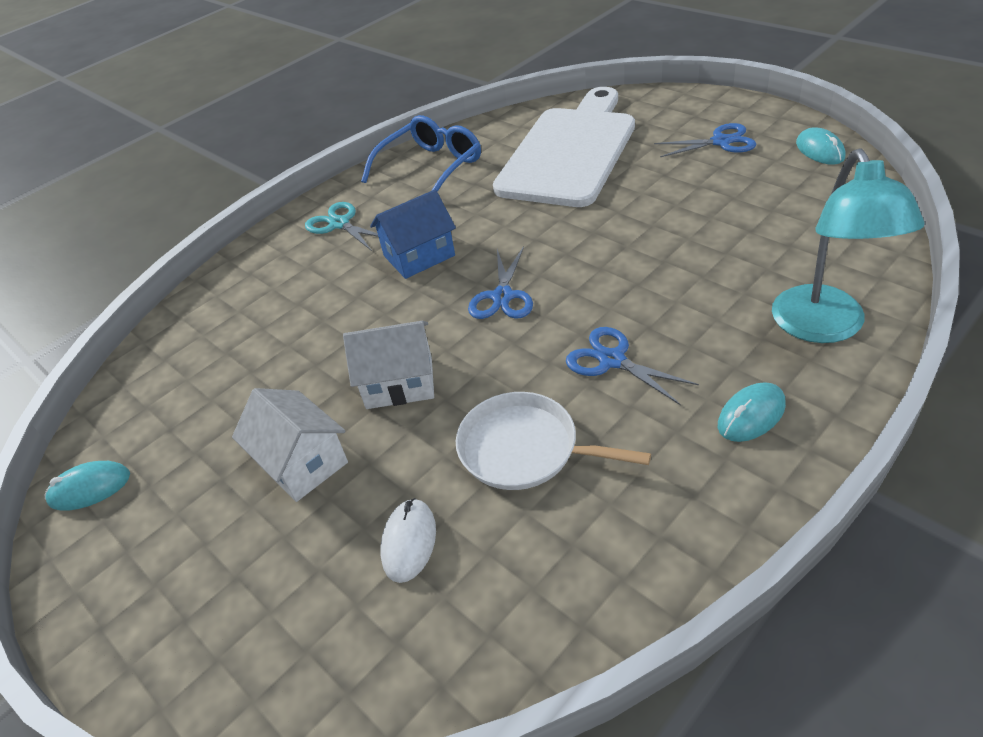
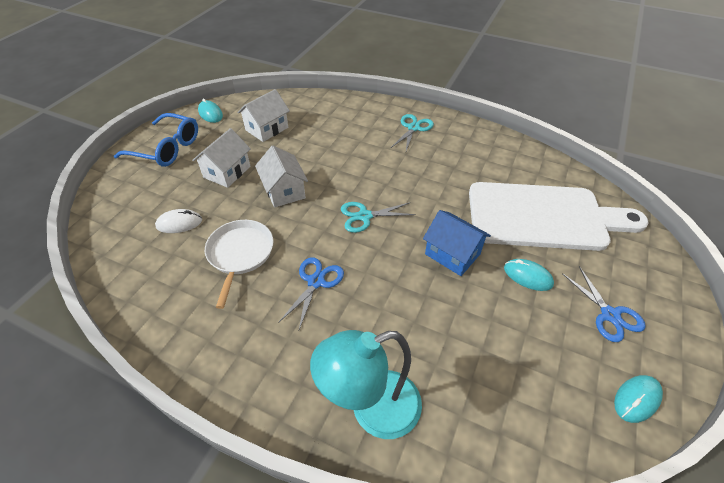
camera: 65 degrees right, 5 degrees up
(213, 397) = (267, 129): none -> white house
(419, 256) = (393, 169): blue house -> blue house (452, 254)
(431, 168) = (488, 150): blue glasses -> blue glasses (166, 148)
(502, 296) = (364, 216): blue scissors -> turquoise scissors
(751, 415) = (275, 365): turquoise mouse -> turquoise mouse (528, 276)

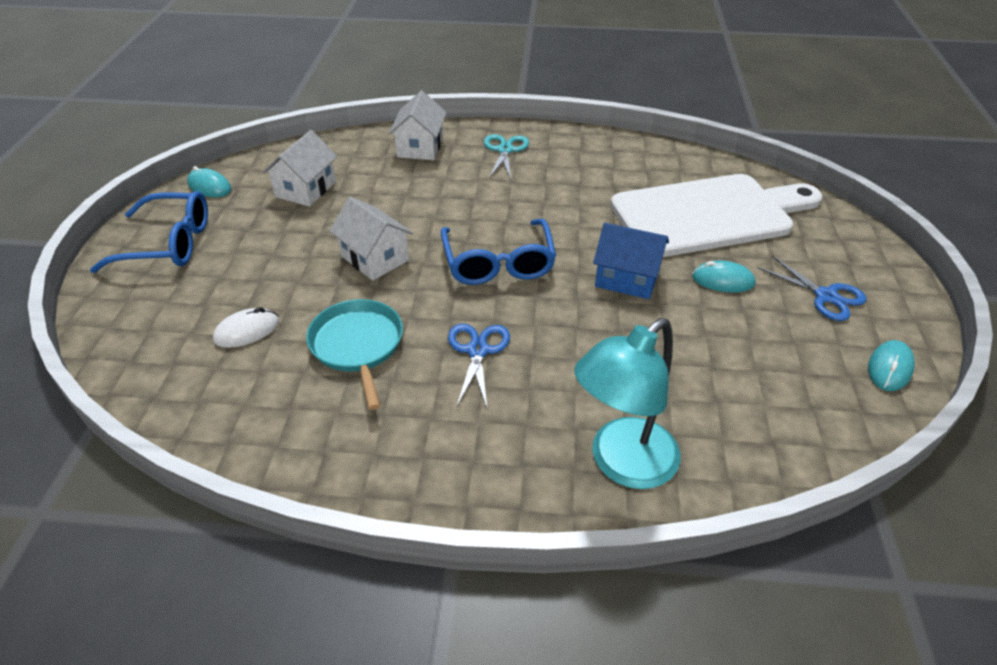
camera: 20 degrees left, 5 degrees down
(227, 172) = (279, 253): white house -> white house (420, 147)
(240, 254) = (357, 345): white pan -> turquoise pan
(364, 216) = (498, 263): turquoise scissors -> blue glasses

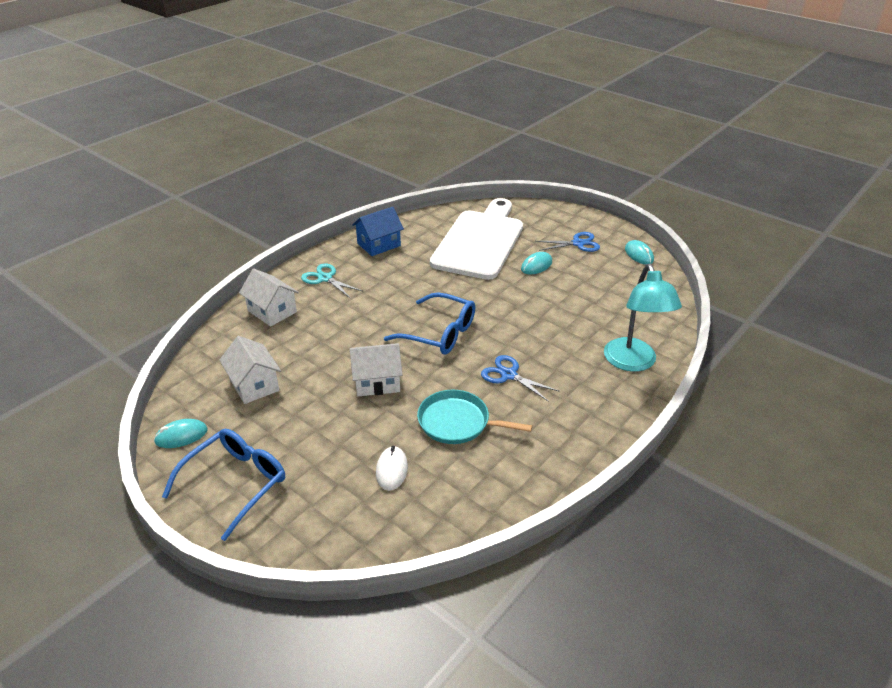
camera: 55 degrees left, 5 degrees down
(627, 278) = (503, 294): blue house -> blue house (379, 244)

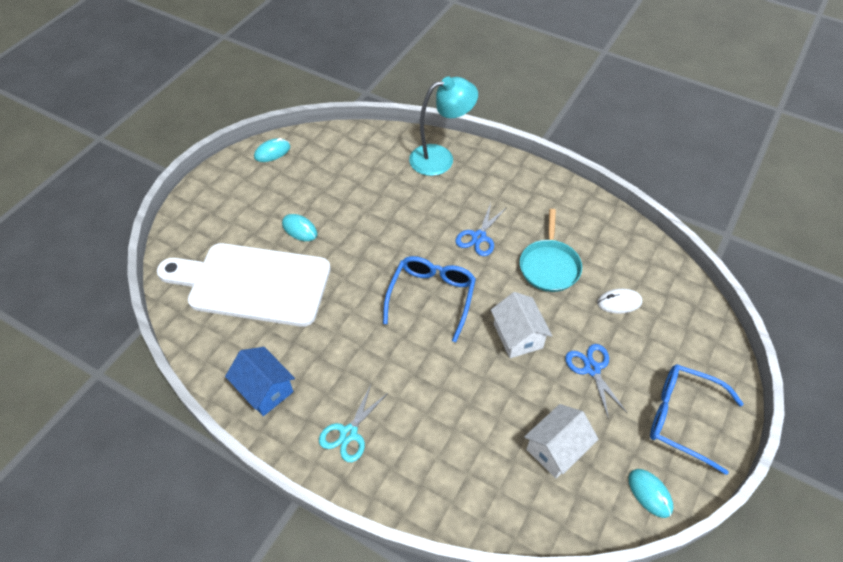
camera: 100 degrees left, 15 degrees up
(272, 311) = (427, 475): white house -> none
(578, 243) = (253, 197): blue scissors -> blue scissors (592, 369)

